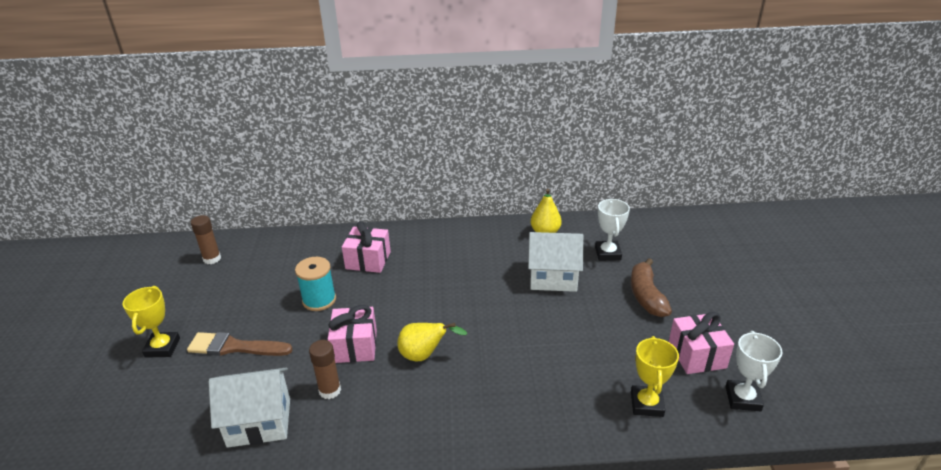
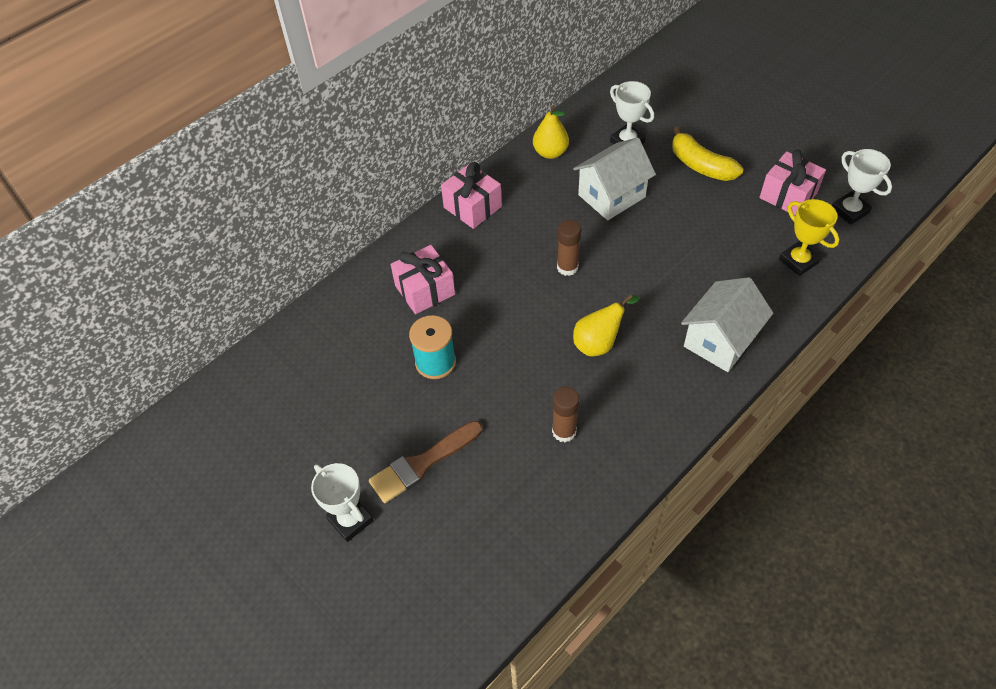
camera: 40 degrees left, 20 degrees up
(162, 347) = (350, 520): yellow trophy -> white trophy
(212, 259) = (253, 402): brown glue stick -> brown glue stick (567, 267)
(259, 422) = (544, 503): white house -> white house (720, 340)
(355, 346) = (530, 379): pink gift -> pink gift (472, 207)
(646, 296) = (700, 165): brown banana -> yellow banana

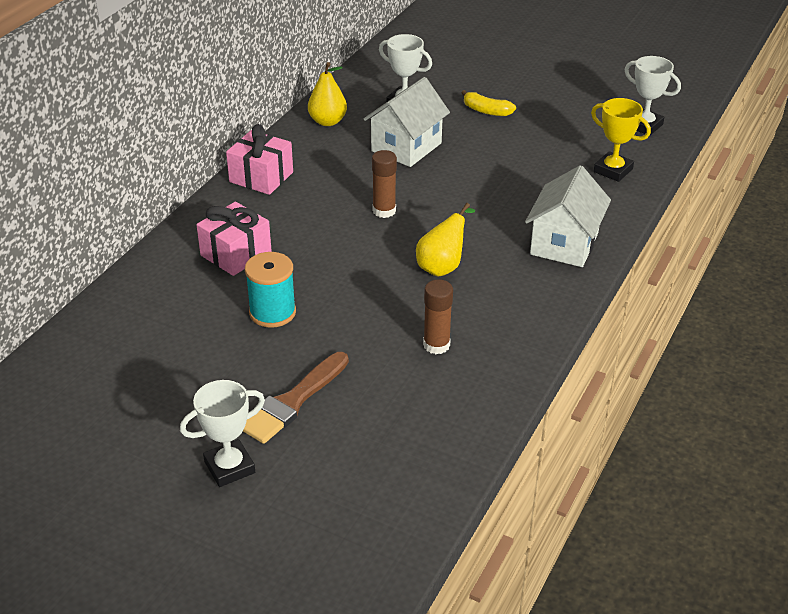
camera: 20 degrees left, 15 degrees down
(350, 520) = (229, 467): white trophy -> white trophy turned 60 degrees counterclockwise
(700, 165) = (486, 111): yellow banana -> yellow banana, size x0.66
(788, 195) = (581, 122): pink gift -> none

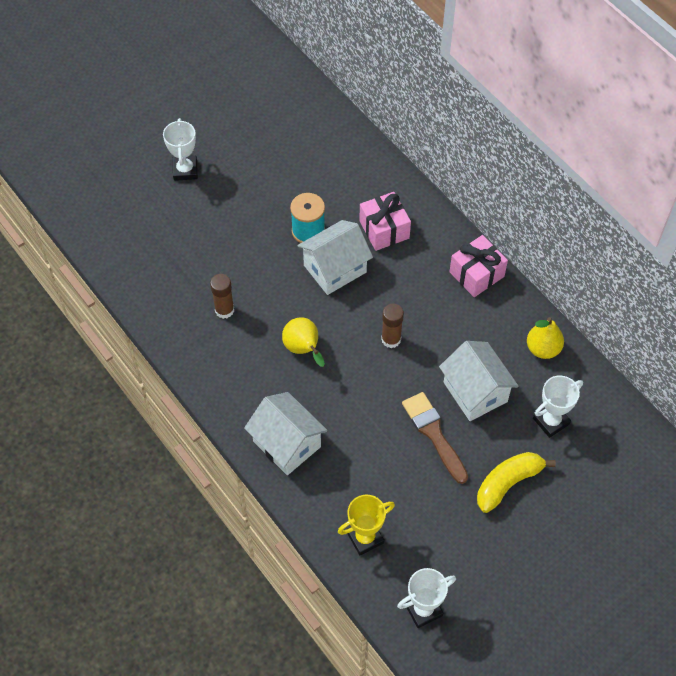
camera: 115 degrees right, 20 degrees up
(293, 401) = (219, 215): brown brush -> brown brush (434, 434)
(316, 275) = (335, 269): none -> white house
(486, 111) = (508, 483): yellow banana -> yellow banana, size x1.51

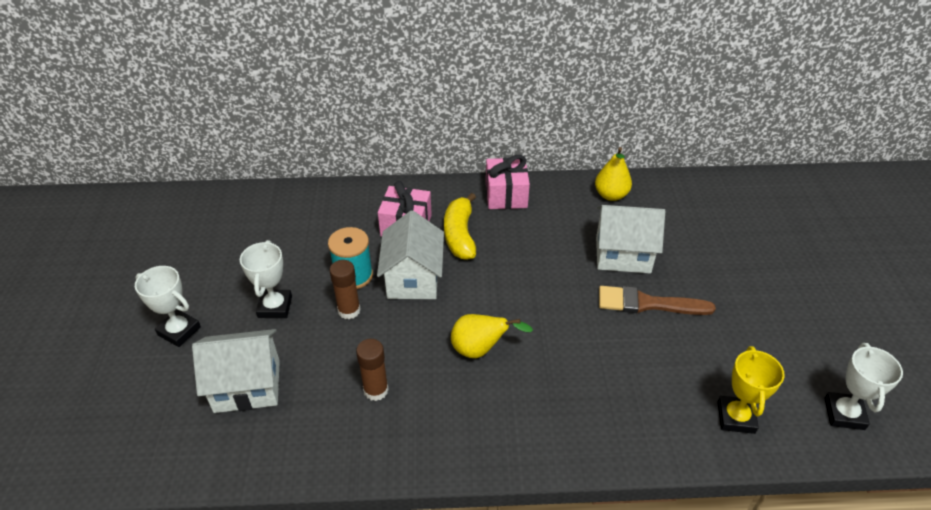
camera: 55 degrees left, 15 degrees down
(287, 444) = (581, 424): white house -> white house (247, 386)
(391, 339) = (524, 280): brown glue stick -> brown glue stick (349, 310)
(508, 483) = (731, 281): yellow banana -> yellow banana (460, 235)
(551, 421) = (685, 225): white trophy -> white trophy (275, 307)

